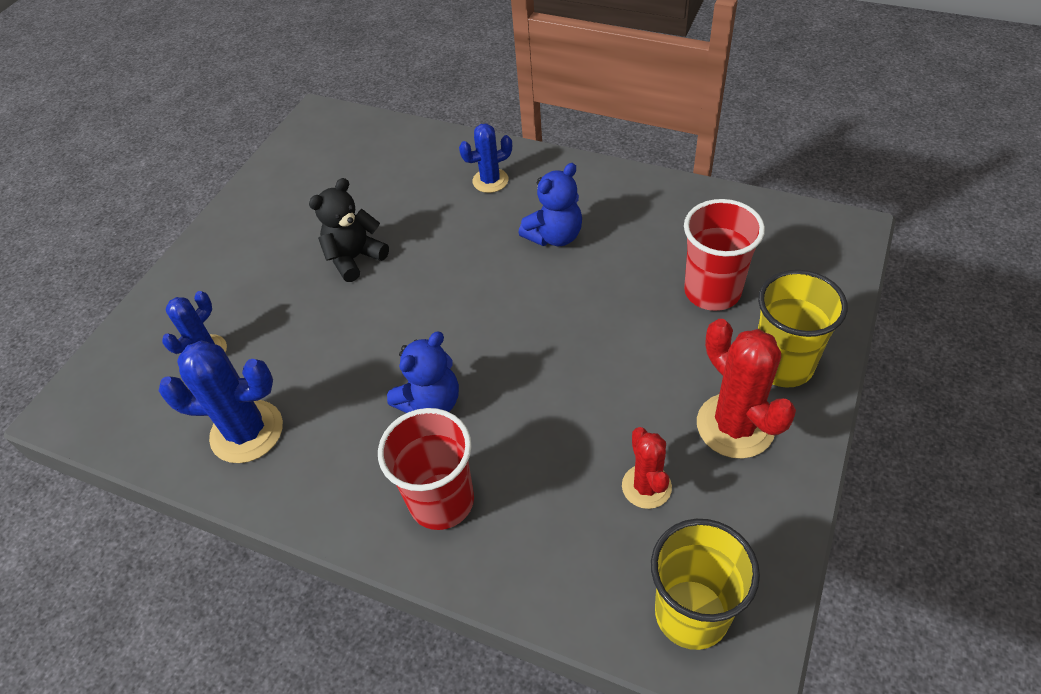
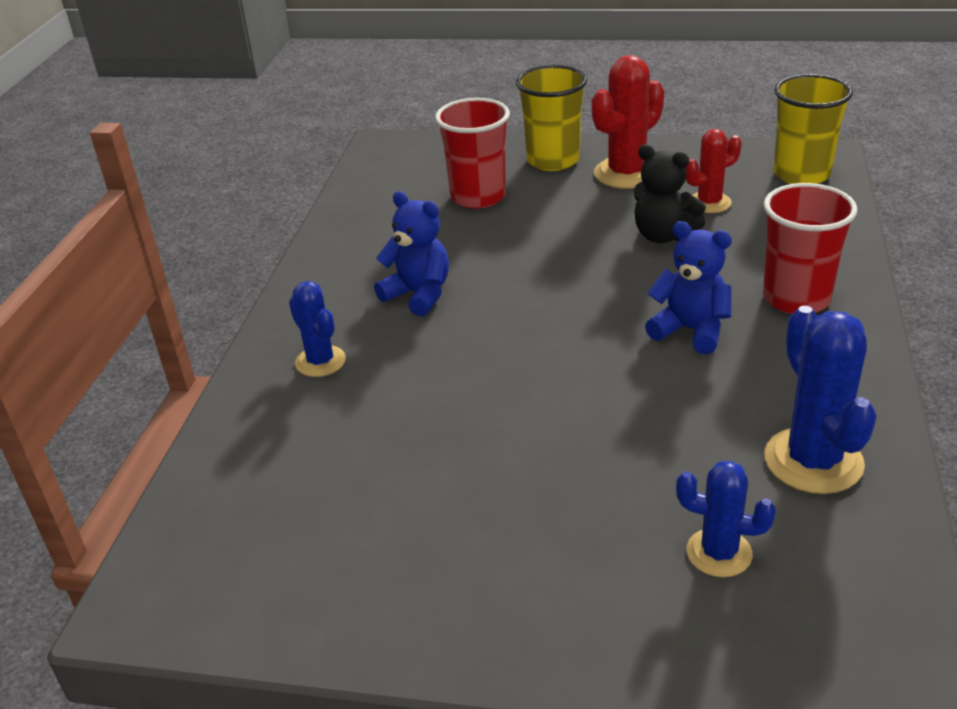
camera: 105 degrees left, 15 degrees down
(355, 258) = (493, 450): black teddy bear -> black teddy bear (663, 236)

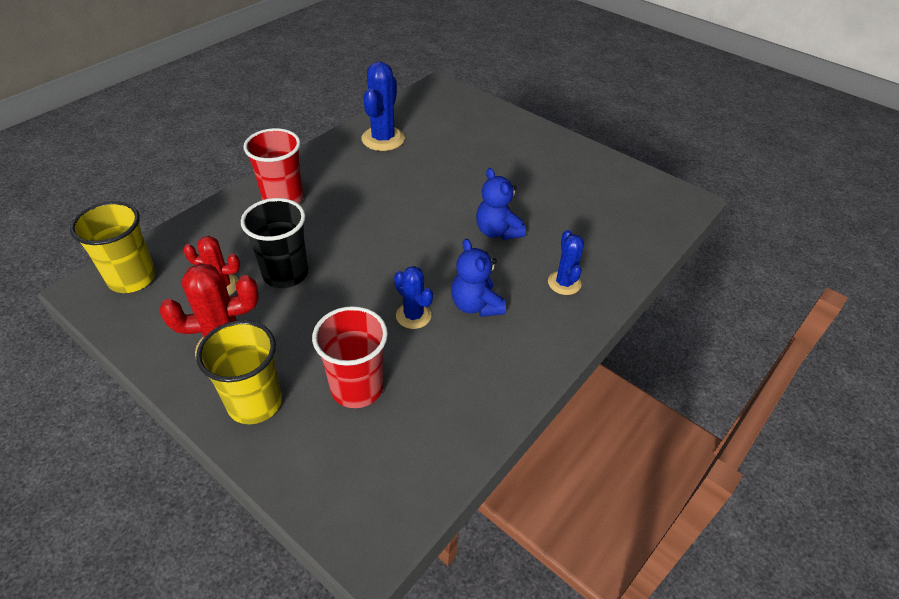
camera: 155 degrees left, 10 degrees up
(663, 236) = (285, 274): black teddy bear -> black cup
(690, 330) = (355, 208): blue teddy bear -> blue teddy bear (497, 231)
(719, 553) = (453, 130): blue cactus -> blue cactus (413, 315)

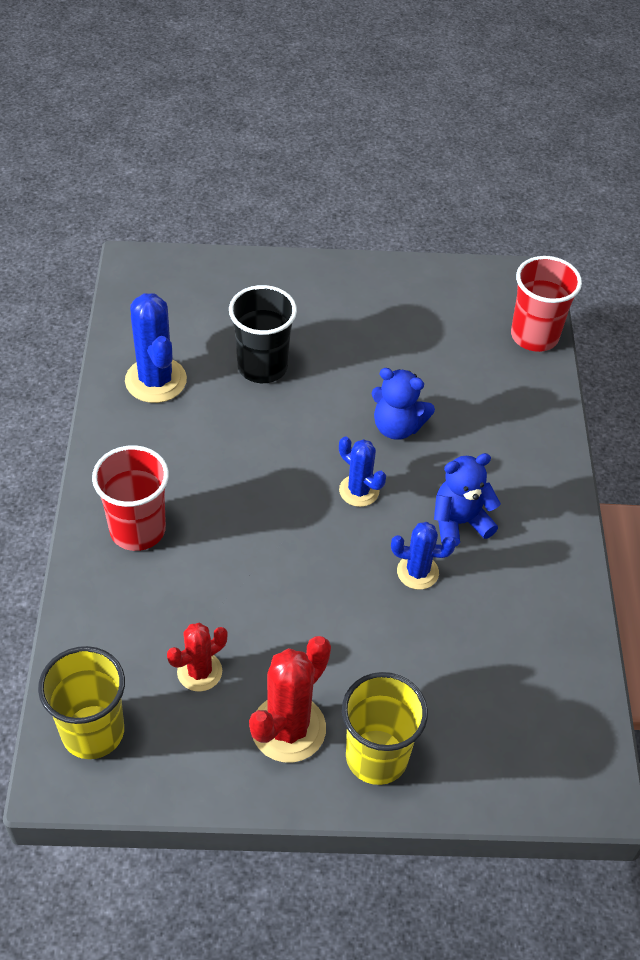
camera: 40 degrees left, 5 degrees up
(285, 274) = (248, 613): black cup -> black cup (262, 367)
(357, 387) = (446, 676): red cup -> red cup (534, 336)
(476, 305) = (459, 522): blue teddy bear -> blue teddy bear turned 135 degrees clockwise
(564, 283) = (510, 446): blue cactus -> blue cactus (359, 491)

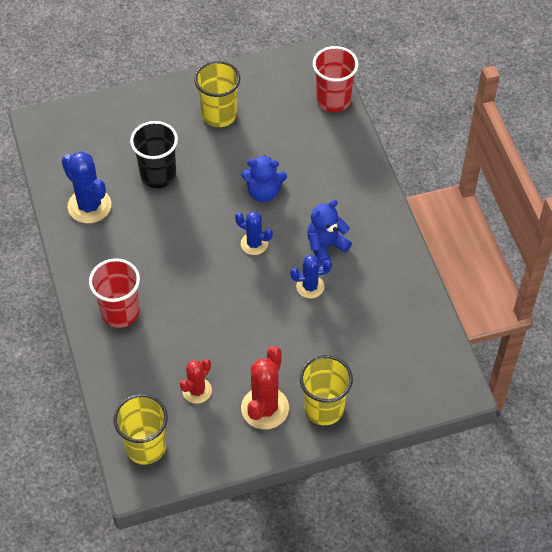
camera: 15 degrees left, 5 degrees up
(373, 314) = (219, 115): none -> yellow cup

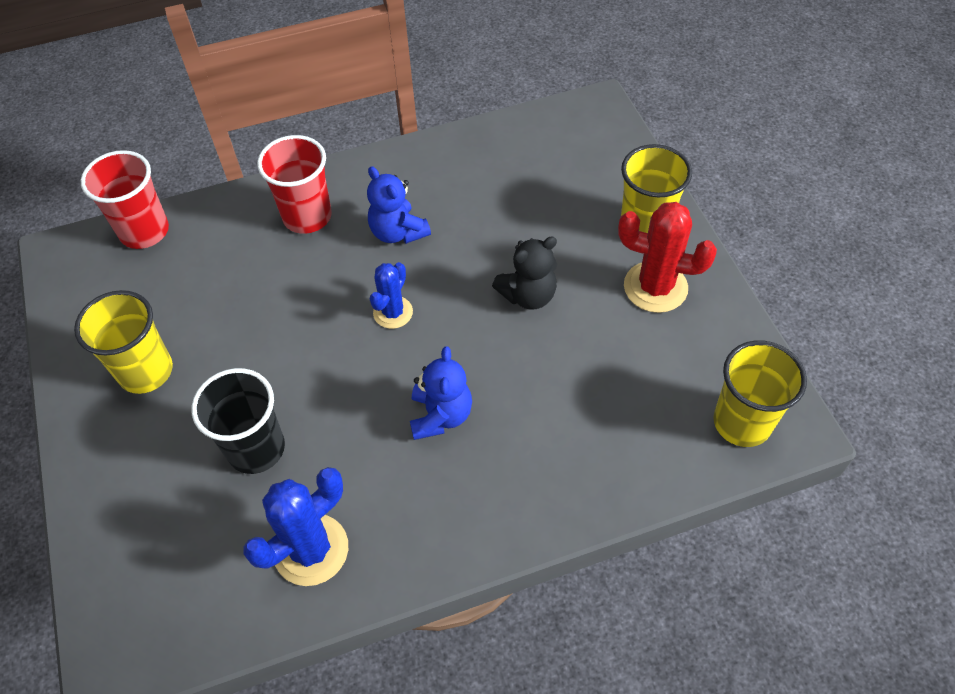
camera: 90 degrees left, 0 degrees up
(120, 312) = (520, 479): red cup -> red cup (307, 216)
(197, 390) = (641, 366): red cactus -> none
(263, 192) = (302, 306): blue teddy bear -> blue teddy bear (440, 415)
(263, 325) = (528, 295): none -> black teddy bear
(310, 286) = (463, 246): blue cactus -> none

